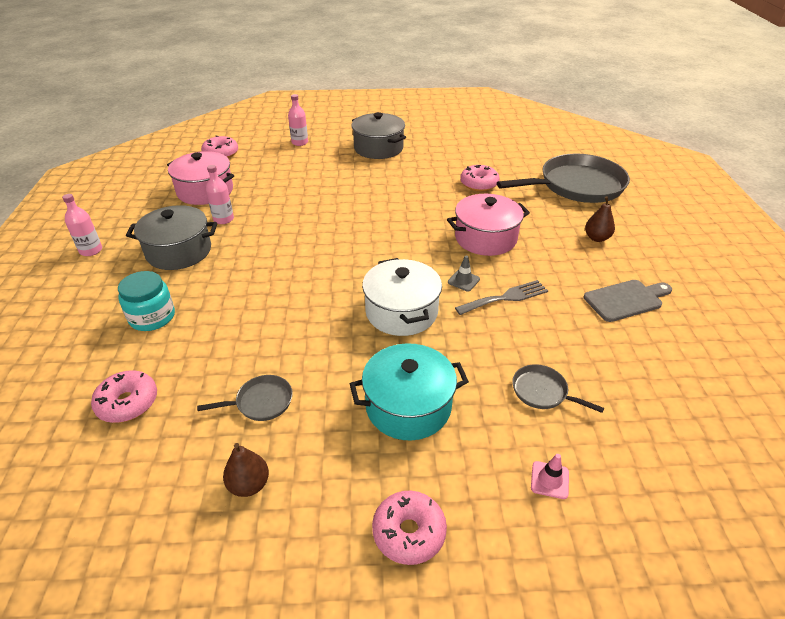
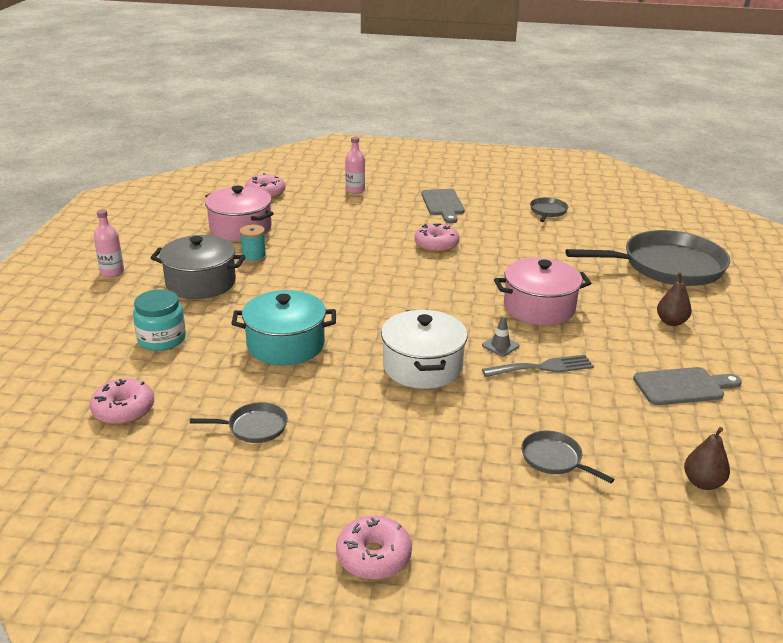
camera: 10 degrees right, 10 degrees down
(223, 219) = (254, 257): pink bottle -> turquoise spool
(249, 485) = (226, 494): brown pear -> brown pear (702, 483)
(378, 148) = (443, 204): grey pot -> grey cutting board
(408, 406) = (404, 451): turquoise pot -> turquoise pot (285, 345)
(466, 146) = (547, 211): none -> grey pan
(479, 184) = (549, 252): pink donut -> pink donut (436, 245)
(549, 480) = (535, 536): pink traffic cone -> none

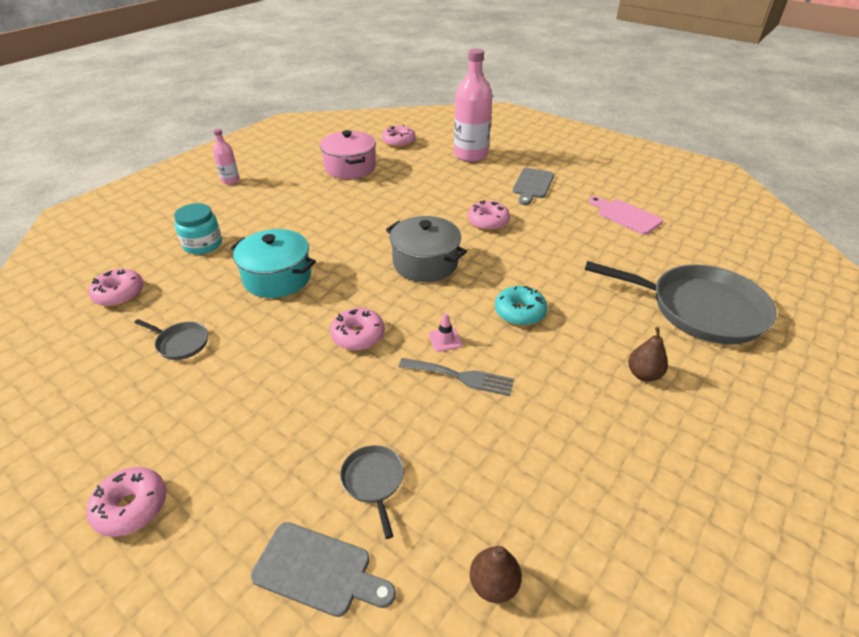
camera: 30 degrees right, 10 degrees up
(201, 283) = (276, 205): grey pot -> grey pot (425, 263)
(254, 257) = (334, 195): turquoise spool -> none
(355, 190) = (470, 155): pink bottle -> pink bottle, size x2.03
(422, 366) = (358, 336): white pot -> pink donut
(500, 345) = (445, 339): grey traffic cone -> pink traffic cone
(539, 307) = (519, 312): pink pot -> turquoise donut
(547, 211) = (626, 216): grey pan -> pink cutting board
(683, 386) = (584, 455): grey cutting board -> grey cutting board (318, 570)

